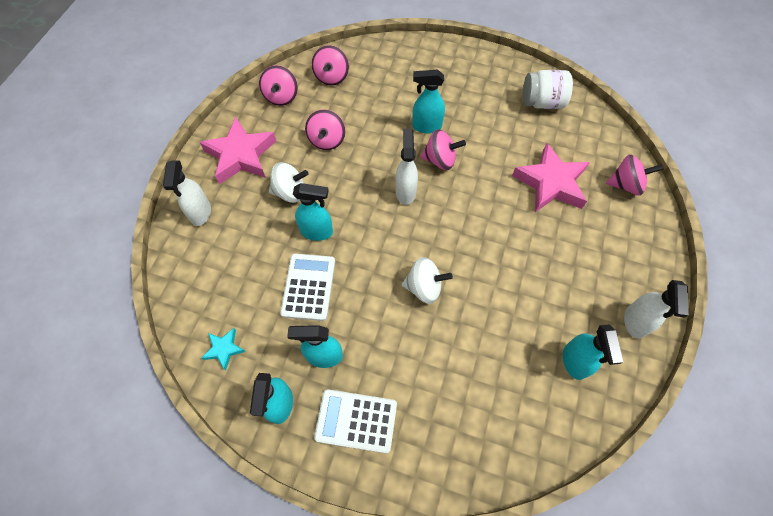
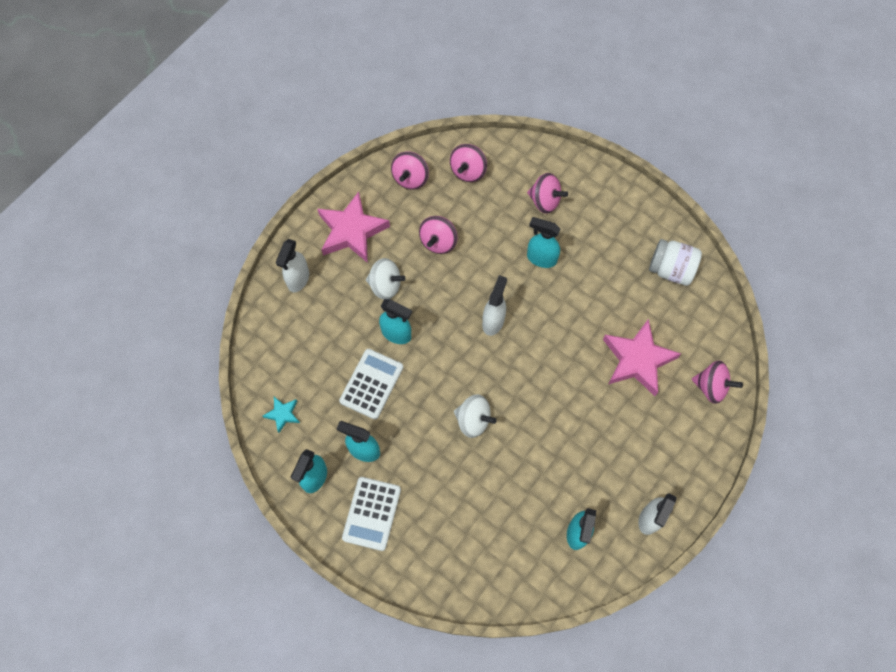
camera: 20 degrees right, 5 degrees up
(356, 421) = (371, 513): white calculator -> white calculator turned 105 degrees counterclockwise
(440, 160) = (540, 299): pink spinning top -> pink spinning top (545, 201)

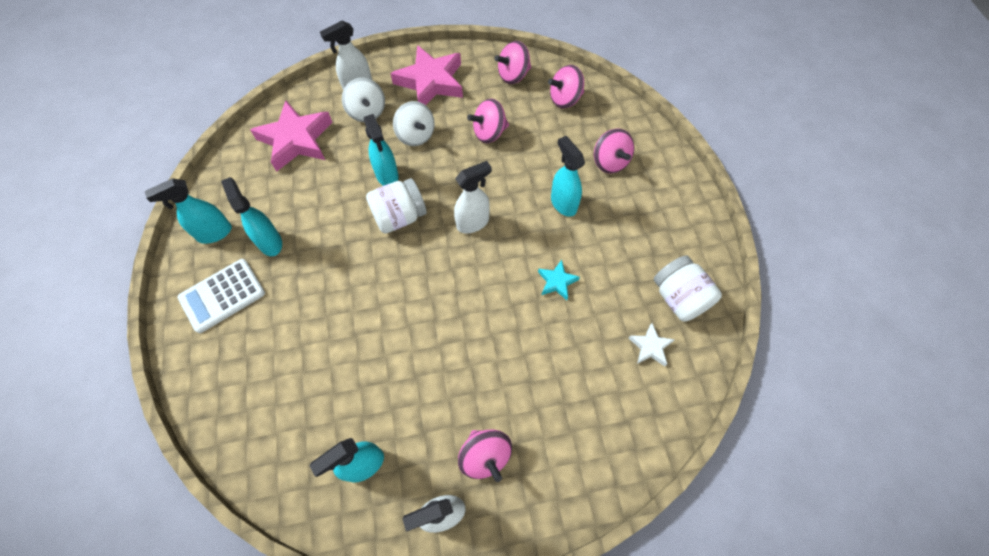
camera: 40 degrees right, 5 degrees down
(283, 414) = (245, 170): turquoise star -> turquoise star (557, 282)
(371, 384) = (329, 197): white calculator -> none
(437, 358) = (399, 217): none -> white jar
(473, 420) = (377, 288): white spinning top -> white spinning top (367, 112)
(637, 360) = (572, 353): pink star -> pink star (296, 140)
(680, 317) = (650, 347): none -> white star
(711, 387) = (625, 437): pink spinning top -> pink spinning top (485, 456)

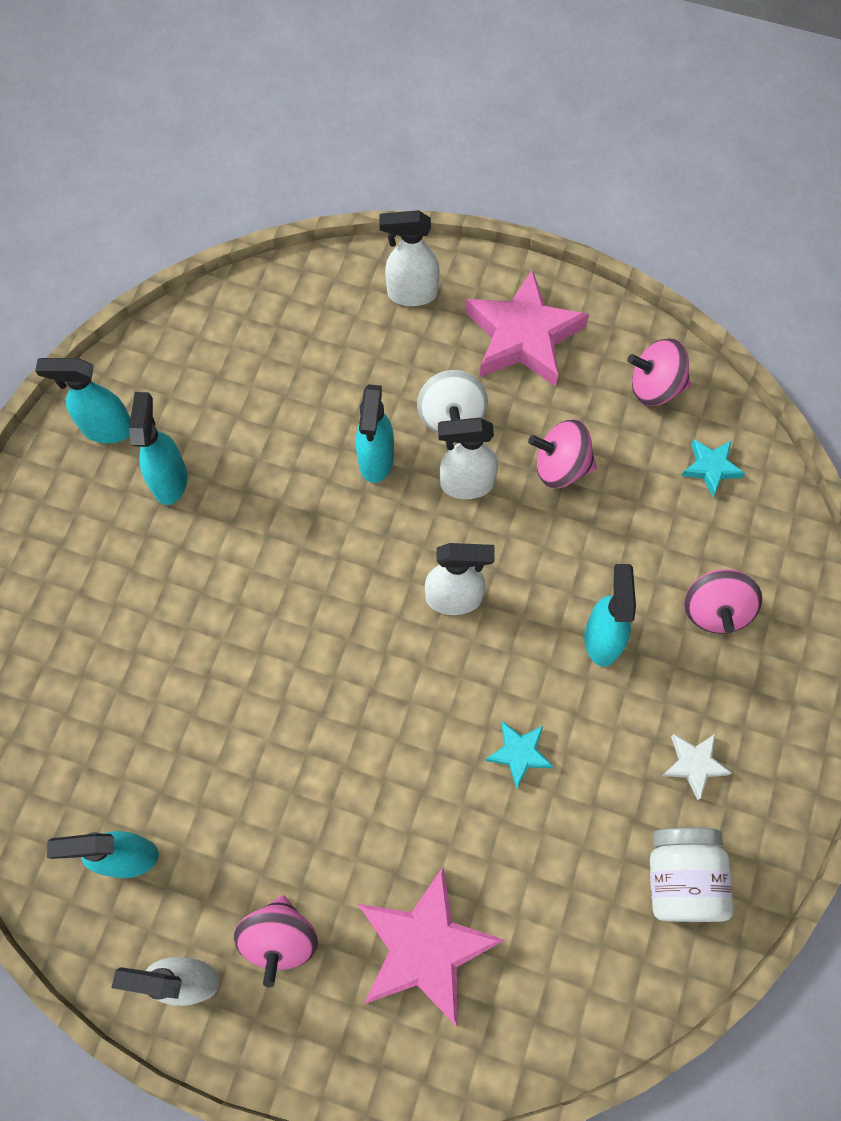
camera: 30 degrees right, 5 degrees up
(222, 295) = (74, 526): white calculator -> none
(296, 140) = (282, 338): pink star -> pink star (425, 947)
(367, 112) = (403, 342): white spinning top -> none
(399, 217) = (358, 534): white jar -> none
(444, 164) = (466, 484): none -> white spray bottle
(565, 99) = (710, 468): pink spinning top -> turquoise star
(650, 347) = (591, 924): white star -> white star (694, 764)

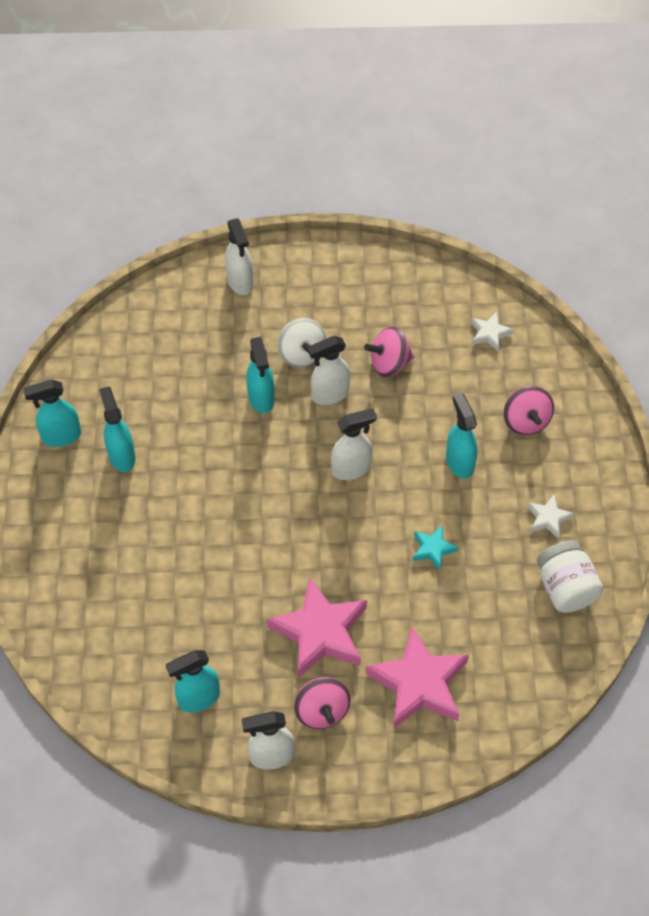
camera: 20 degrees left, 10 degrees down
(411, 294) = (240, 282): white spray bottle -> white spray bottle turned 90 degrees counterclockwise
(523, 336) = (330, 287): pink star -> pink star (320, 632)
(654, 386) = (432, 293): pink spinning top -> none
(710, 468) = (490, 333): turquoise star -> white star

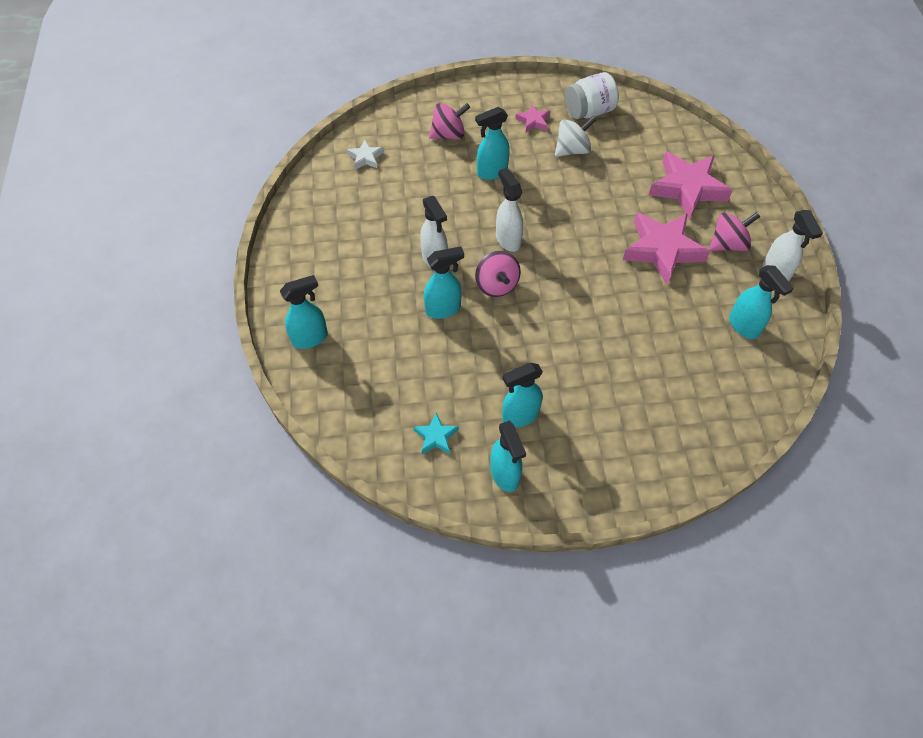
camera: 95 degrees left, 0 degrees up
(240, 282) = (310, 338): white spray bottle -> turquoise spray bottle
(301, 354) = (393, 283): white spinning top -> white spinning top (572, 150)
(389, 363) = (399, 220): pink spinning top -> pink spinning top (496, 285)
(433, 549) = (573, 185): turquoise star -> turquoise star (436, 437)
(548, 518) = (533, 121): white star -> pink star

